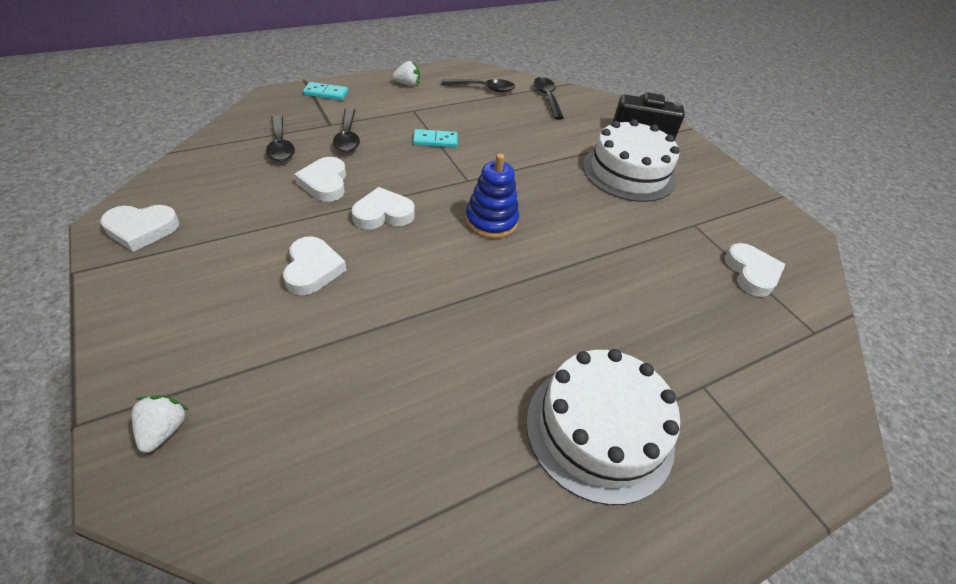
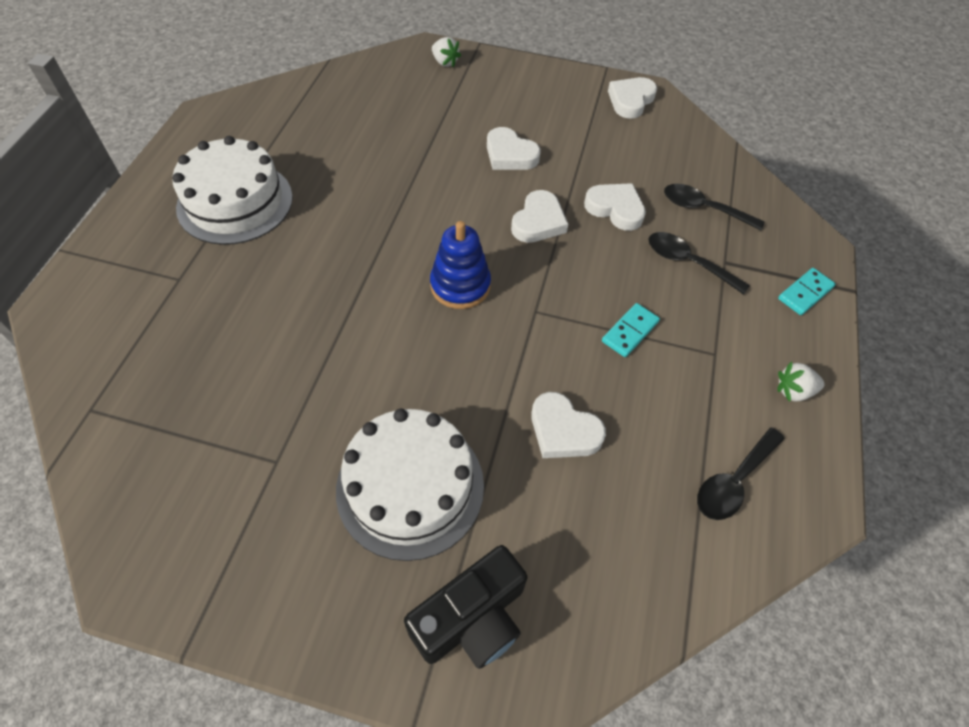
camera: 135 degrees right, 10 degrees up
(407, 84) = (793, 391): white strawberry -> white strawberry turned 45 degrees clockwise
(547, 98) = (655, 556): black spoon -> none
(751, 273) = (179, 438): white heart -> white heart (563, 430)

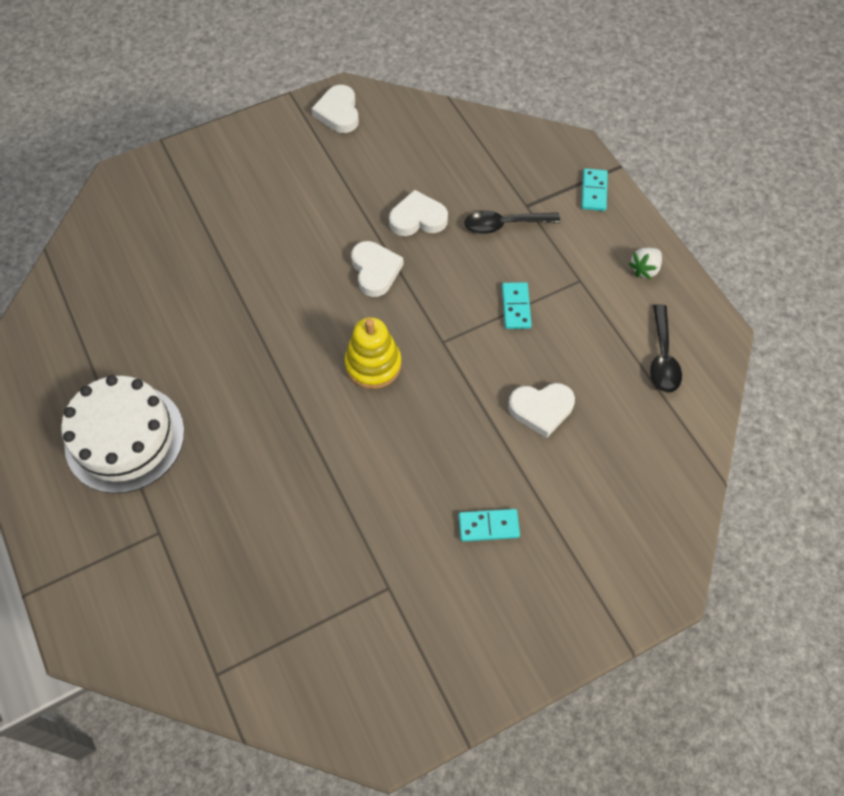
camera: 40 degrees left, 5 degrees up
(410, 487) = (488, 526): white cake -> turquoise domino
(445, 62) = (152, 181): white strawberry -> none
(460, 285) = (373, 364): blue stacking toy -> yellow stacking toy
(472, 619) = (602, 566): black camera -> none
(510, 155) = (297, 229): white heart -> none
(703, 209) = (475, 173): black spoon -> none

